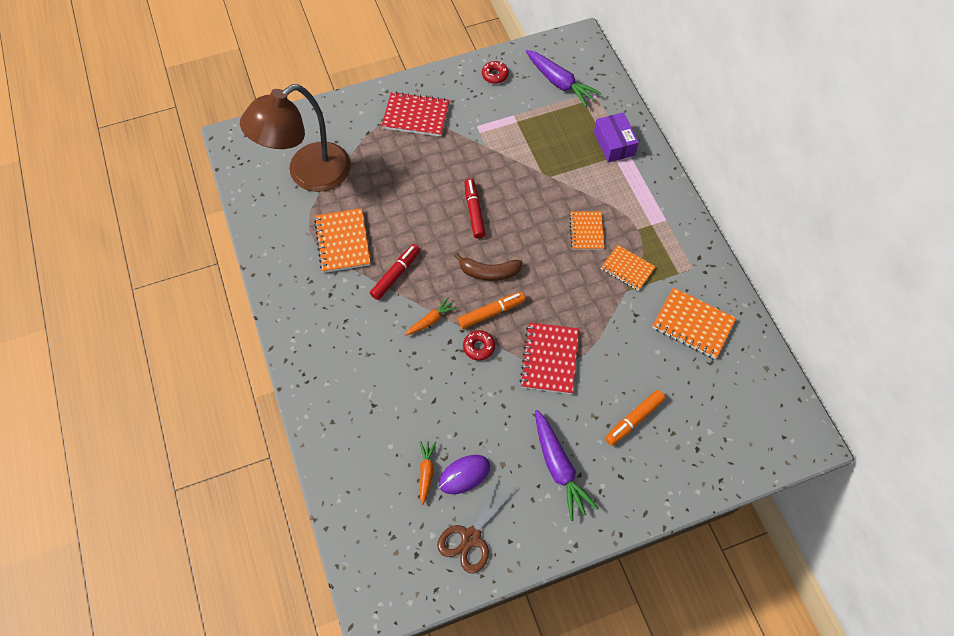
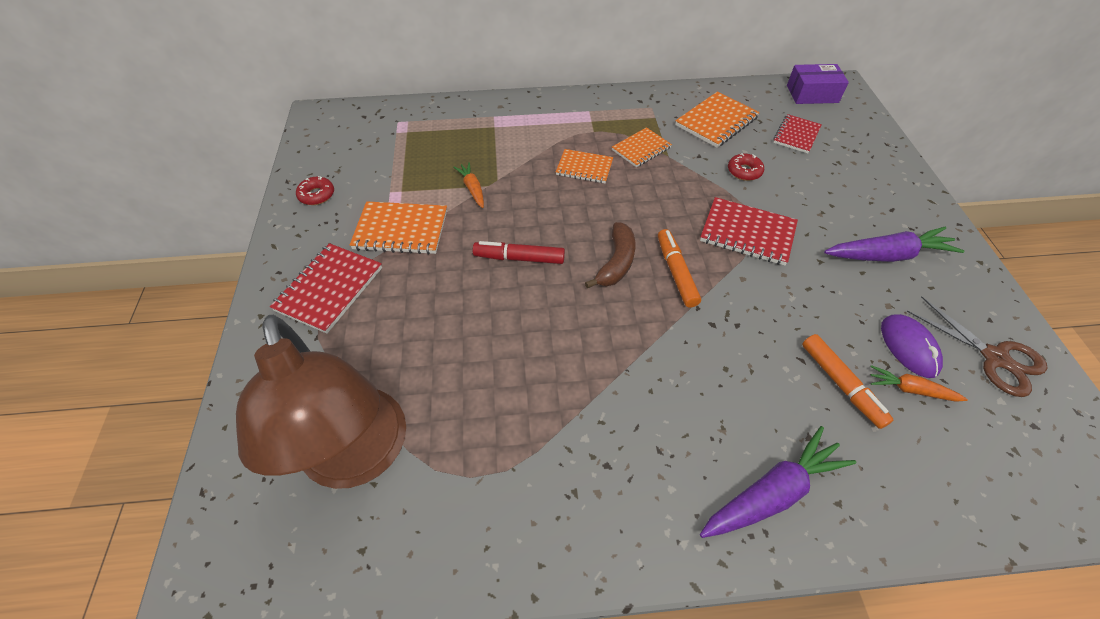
camera: 75 degrees left, 10 degrees down
(343, 242) = (513, 428): orange notebook -> orange notebook (401, 230)
(396, 274) = (593, 366): red marker -> none
(430, 320) = (677, 339): orange carrot -> orange carrot (472, 189)
(479, 347) = (724, 295): red donut -> red donut (744, 171)
(559, 83) = (368, 144): purple carrot -> purple carrot (772, 492)
(614, 143) = (477, 123): purple box -> purple box (812, 94)
(634, 420) = (825, 185): orange marker -> orange marker (841, 384)
(700, 395) = (796, 135): none -> red notebook

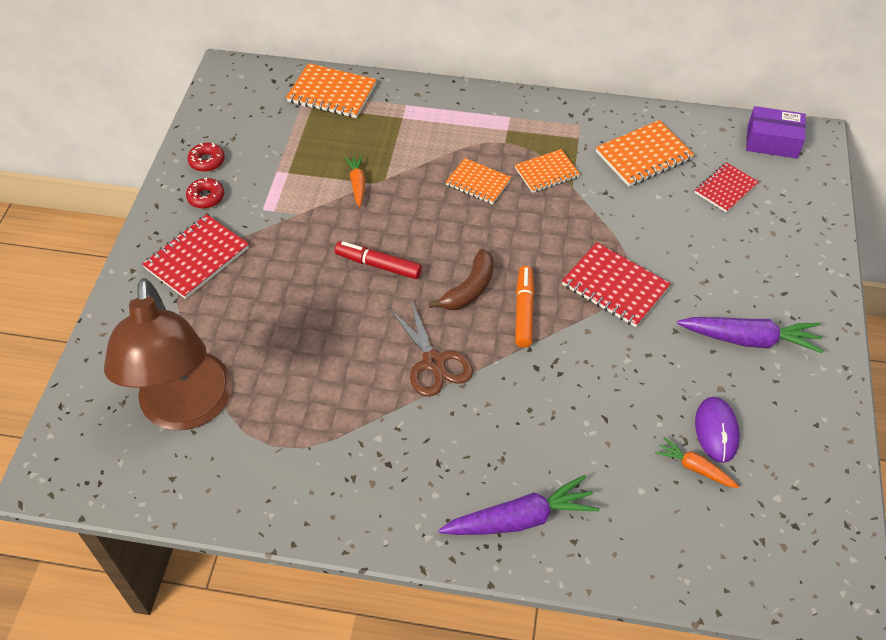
camera: 15 degrees right, 0 degrees up
(401, 230) = (276, 213): orange notebook -> orange notebook (332, 93)
(744, 171) = (645, 219): red donut -> red donut (206, 197)
(841, 384) = (630, 448): orange marker -> none
(994, 357) = (797, 459): brown scissors -> brown scissors (433, 362)

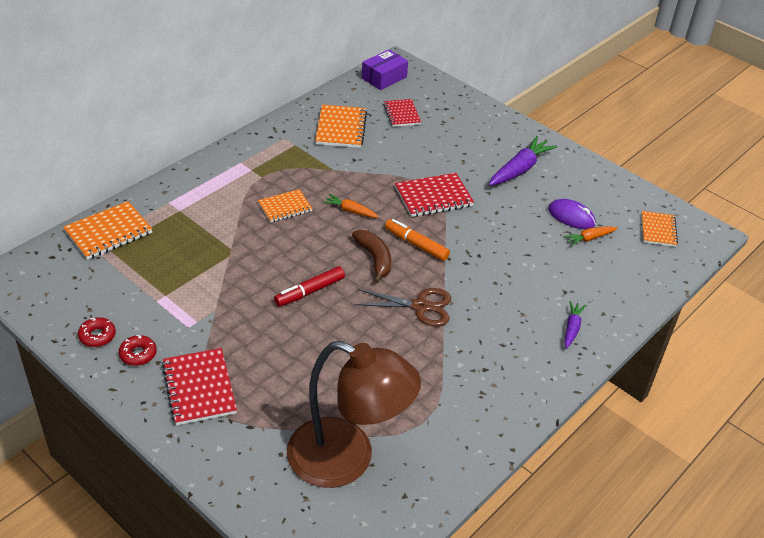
camera: 60 degrees left, 10 degrees down
(357, 184) = (220, 264): orange carrot -> orange carrot (350, 211)
(520, 519) = (572, 328): purple carrot -> purple carrot, size x0.56
(546, 172) = (310, 173): orange notebook -> orange notebook (658, 230)

